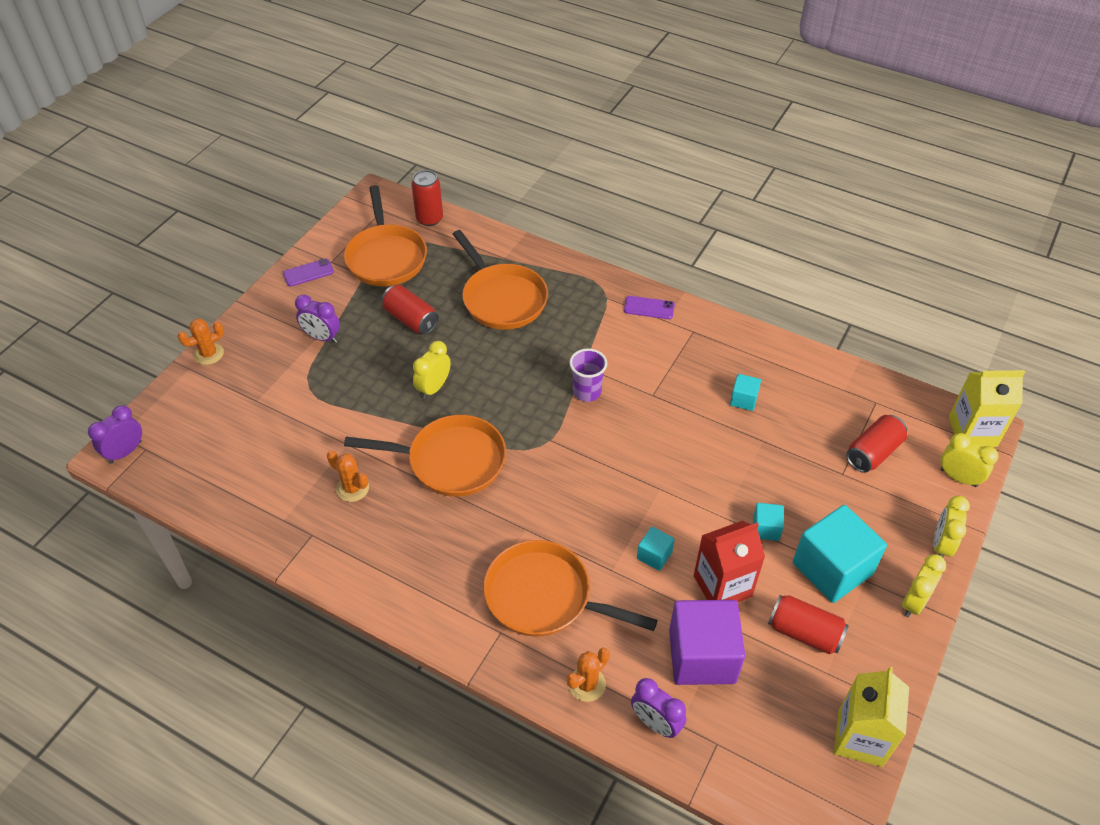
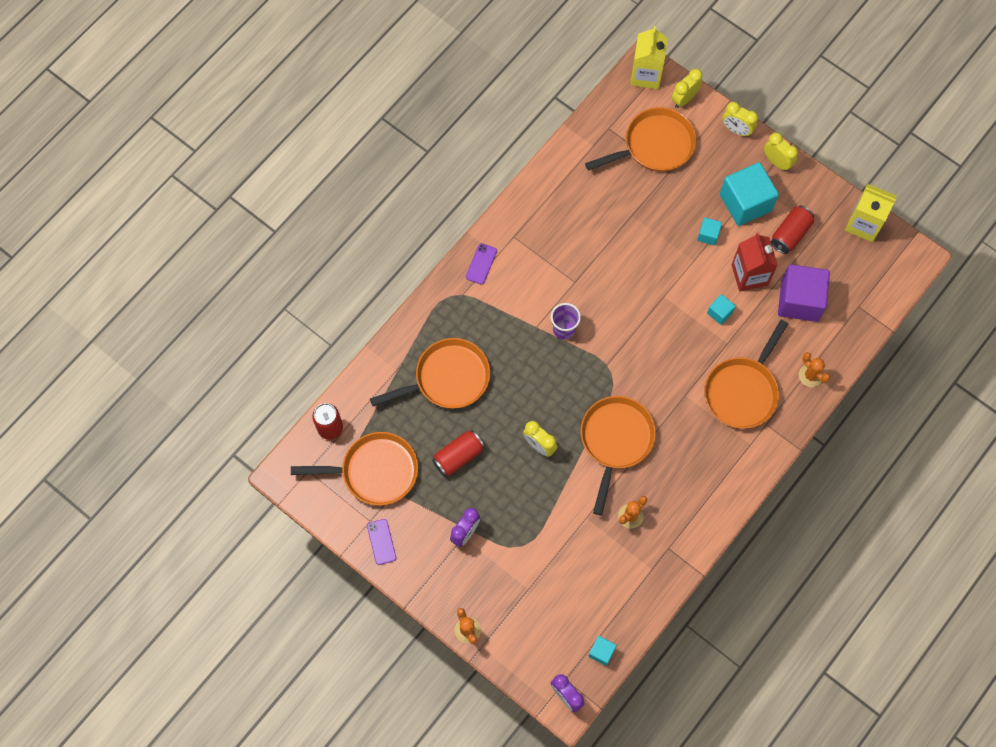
camera: 80 degrees left, 20 degrees up
(655, 723) = (842, 339): purple clock -> none
(743, 400) = (591, 218): turquoise cube -> turquoise cube (601, 652)
(873, 453) = (654, 145): red can -> orange pan

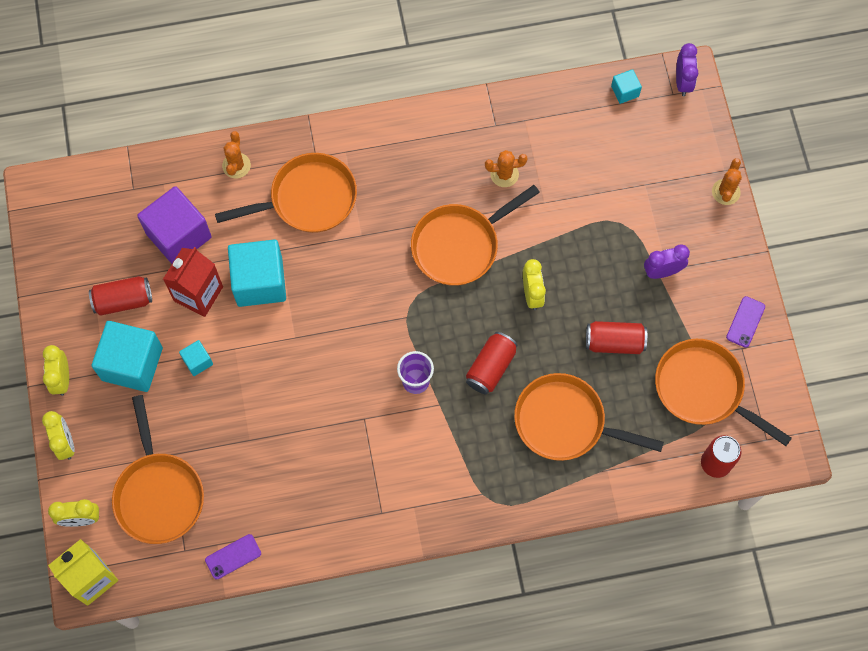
camera: 140 degrees left, 0 degrees up
(481, 264) = (437, 510): purple phone -> purple phone (233, 556)
(524, 375) = (491, 367): none -> red can
(654, 145) = (159, 493): orange pan -> orange pan turned 120 degrees counterclockwise
(719, 313) = (260, 282): turquoise cube -> turquoise cube, size x2.15
(864, 224) = (49, 255): yellow carton -> none

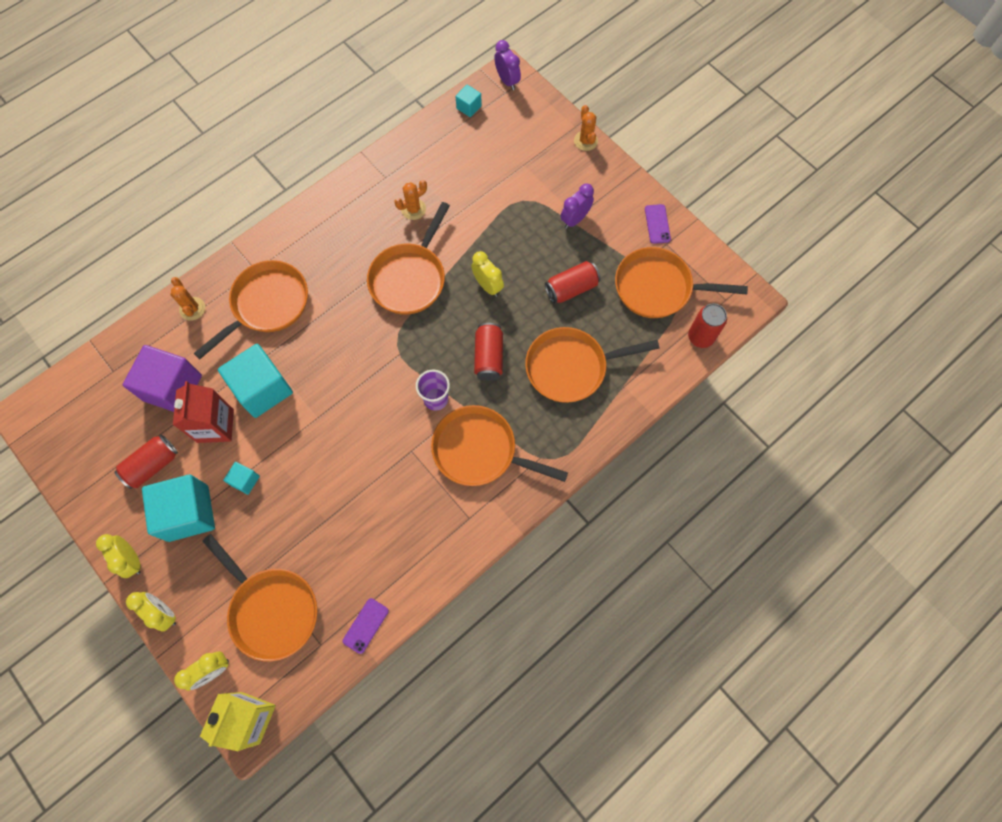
camera: 30 degrees left, 0 degrees up
(429, 455) = (480, 451): none -> orange pan

